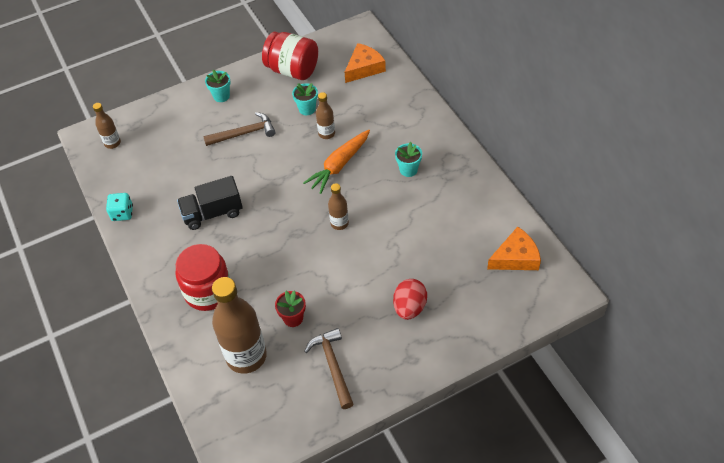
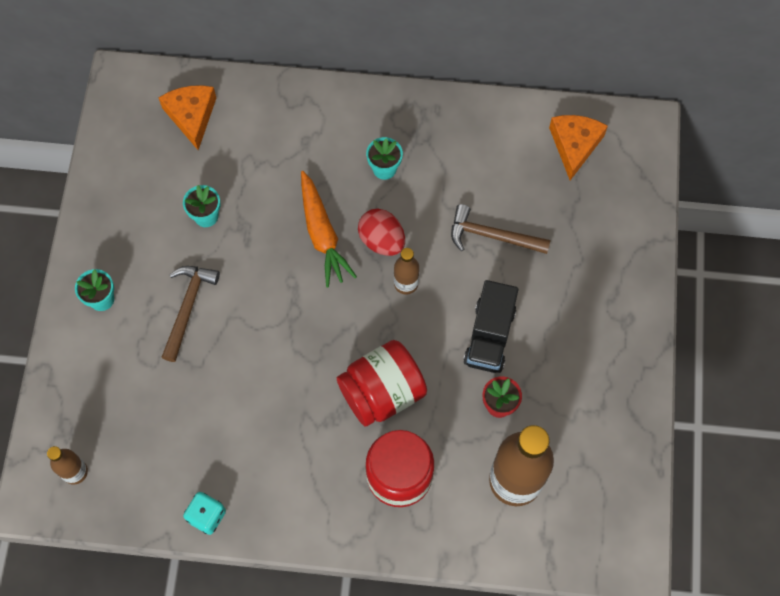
camera: 60 degrees left, 15 degrees up
(213, 213) = (287, 410): black truck -> black truck (489, 336)
(292, 70) = (127, 194): red jar -> red jar (382, 393)
(326, 133) = (263, 218): brown bottle -> none
(333, 366) = (585, 399): brown hammer -> brown hammer (492, 236)
(409, 307) = (565, 282): red egg -> red egg (382, 241)

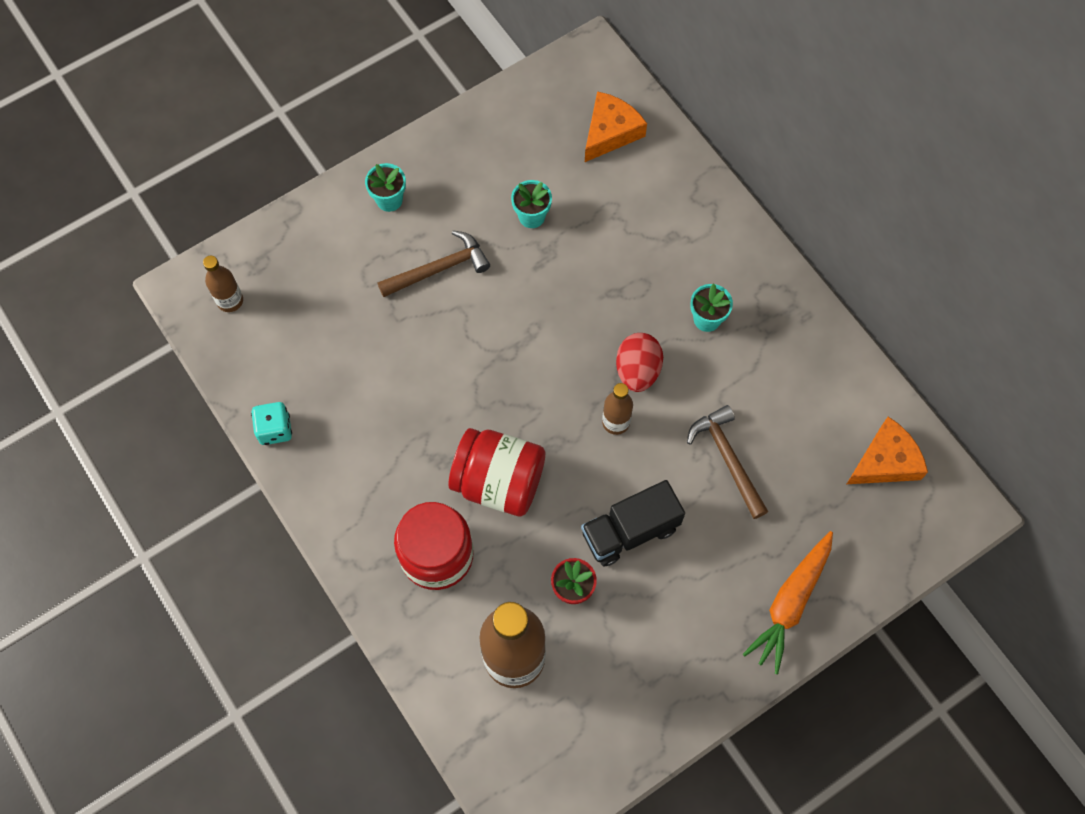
camera: 50 degrees right, 0 degrees up
(322, 234) = (599, 318): orange carrot -> orange carrot (790, 603)

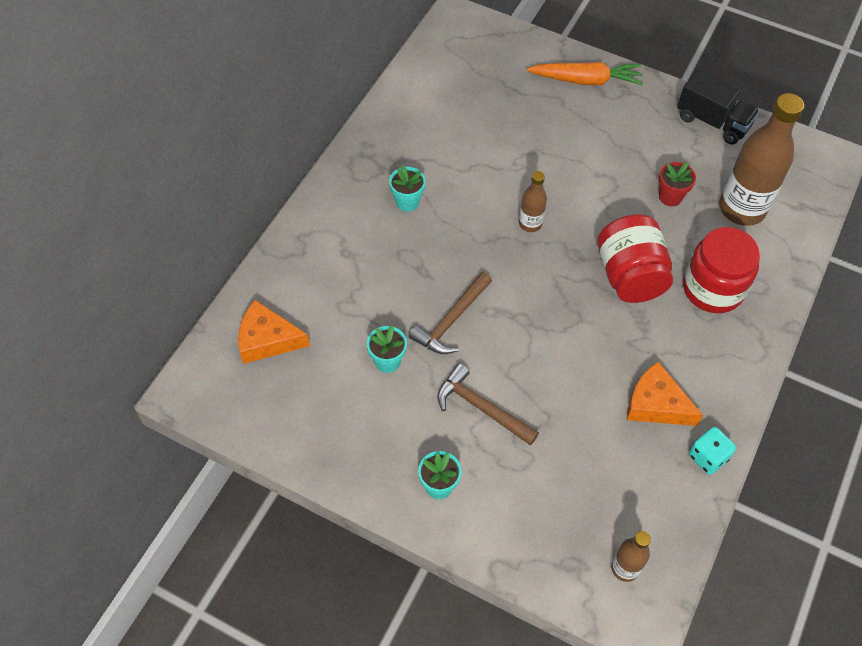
camera: 120 degrees left, 10 degrees down
(630, 531) = (604, 182): black truck -> black truck (712, 122)
(637, 371) = (479, 227): red egg -> none
(728, 458) = (510, 148): brown hammer -> brown hammer (451, 321)
(885, 461) = (451, 66): orange cheese -> orange cheese (656, 404)

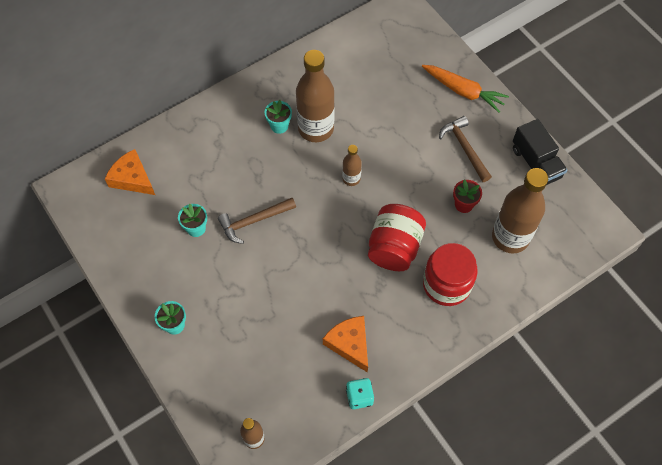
camera: 30 degrees right, 5 degrees up
(452, 187) = (316, 128): none -> brown bottle
(481, 407) = (234, 288): brown hammer -> brown hammer (465, 148)

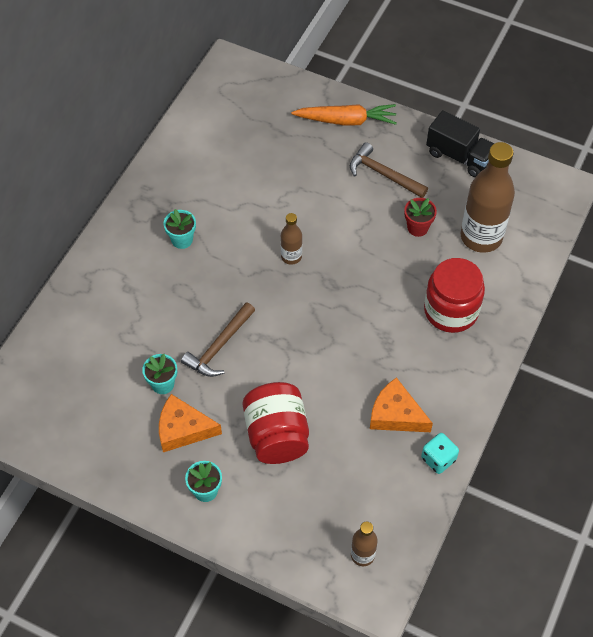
camera: 30 degrees left, 5 degrees down
(132, 178) = (57, 368): orange cheese -> orange cheese (183, 429)
(316, 128) = (222, 225): brown bottle -> none
(394, 247) = (378, 301): red jar -> red jar (277, 435)

